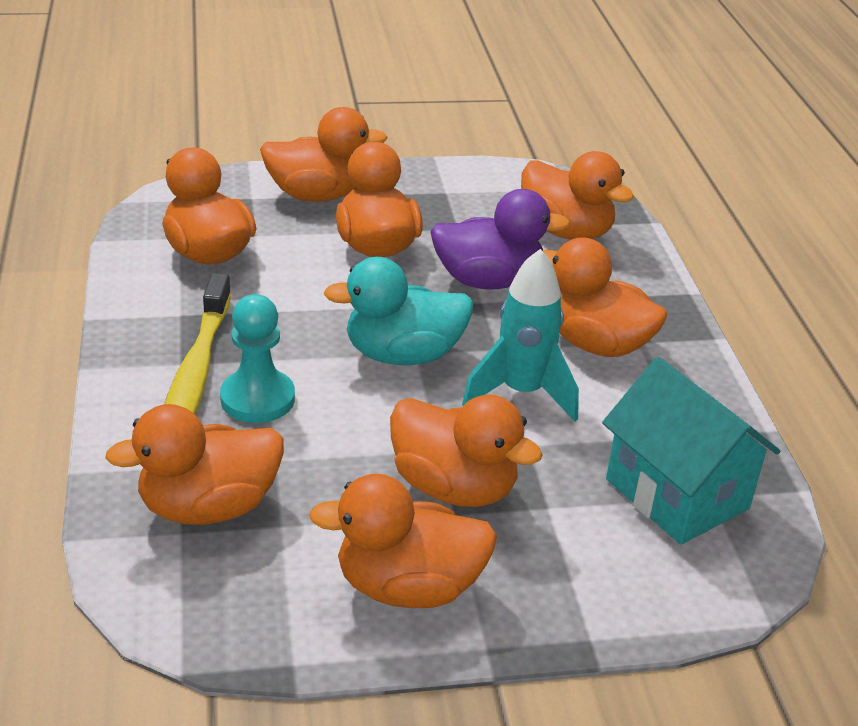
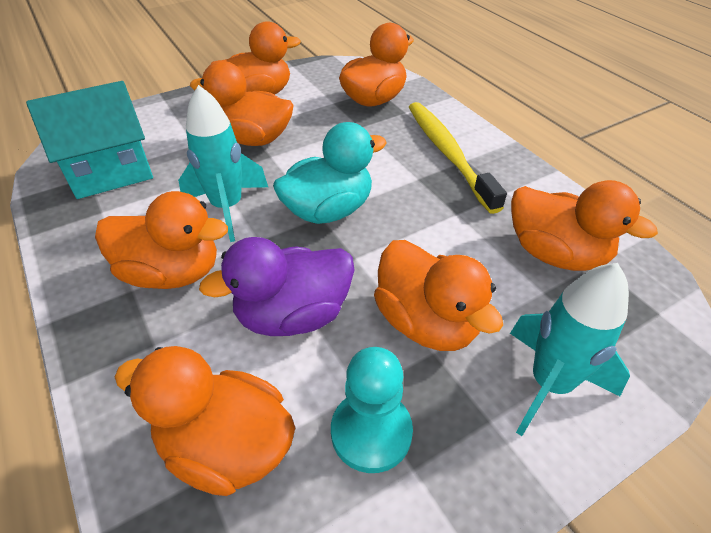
camera: 160 degrees right, 10 degrees up
(257, 399) = (399, 153): turquoise pawn -> turquoise pawn (371, 432)
(318, 195) = (549, 384): orange duck -> turquoise rocket
(677, 494) = (110, 171): turquoise house -> turquoise house turned 60 degrees counterclockwise

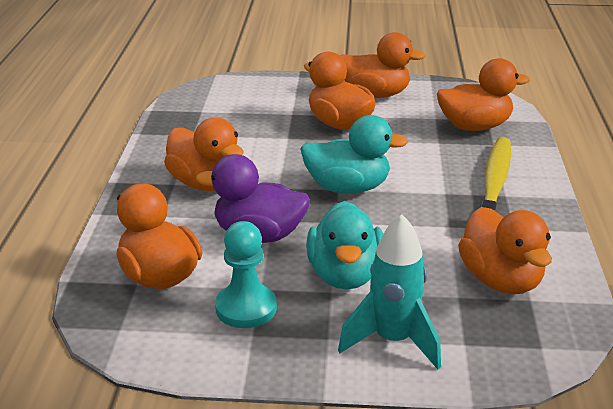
camera: 35 degrees right, 15 degrees down
(110, 171) = (219, 113): turquoise house -> none
(227, 208) = (276, 161): turquoise rocket -> none
(426, 322) = (345, 275): orange duck -> turquoise duck

